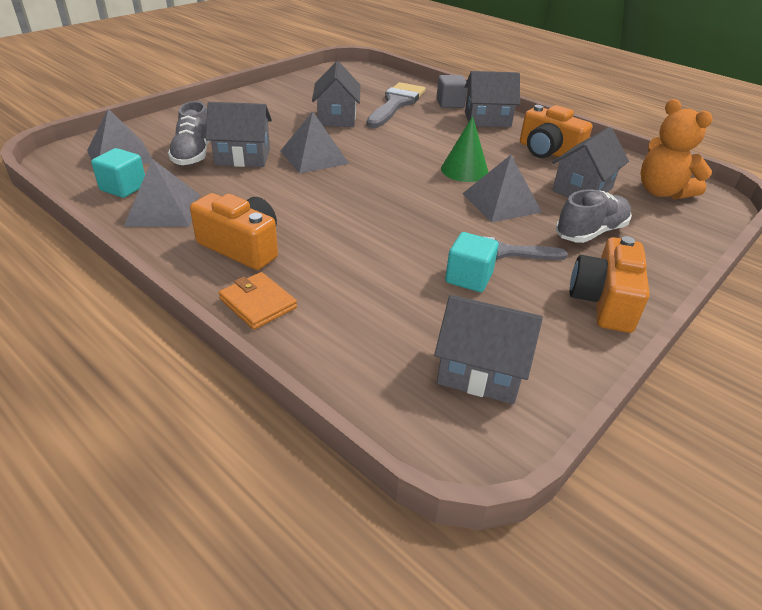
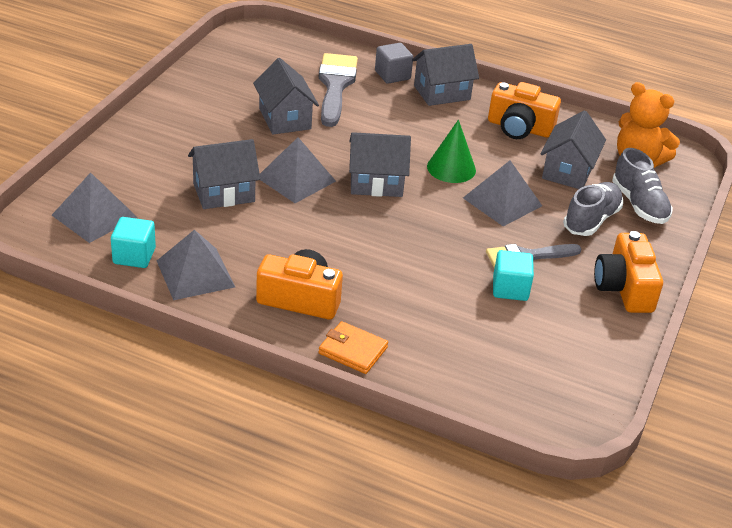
camera: 20 degrees left, 0 degrees up
(194, 154) = (170, 199): grey shoe -> grey shoe (639, 204)
(480, 372) = (556, 369): grey house -> grey house (376, 183)

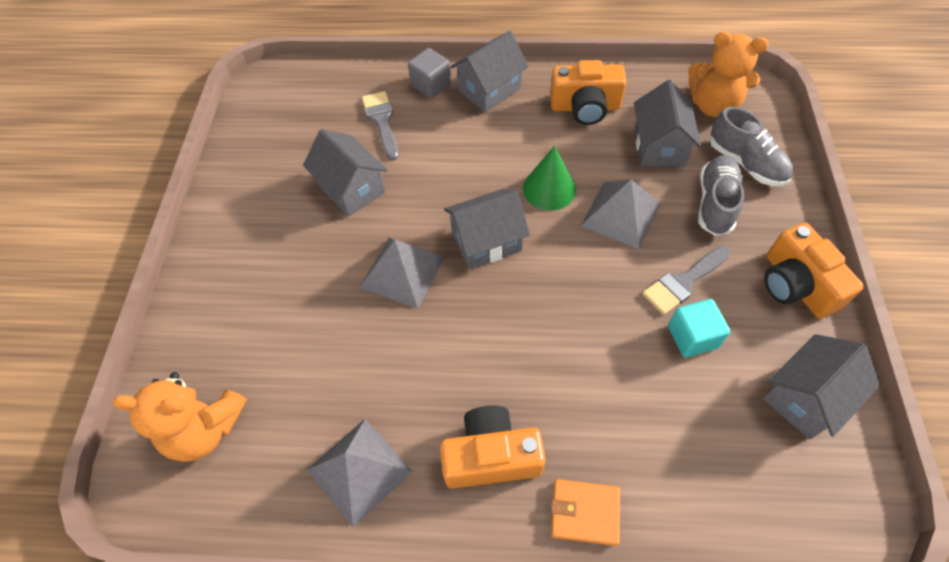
camera: 15 degrees left, 20 degrees up
(94, 216) = (205, 429): grey pyramid -> orange teddy bear
(134, 256) = (278, 474): turquoise cube -> none
(224, 193) = (335, 326): grey house -> grey house (805, 397)
(335, 85) = (381, 121): grey brush -> grey brush, size x0.66

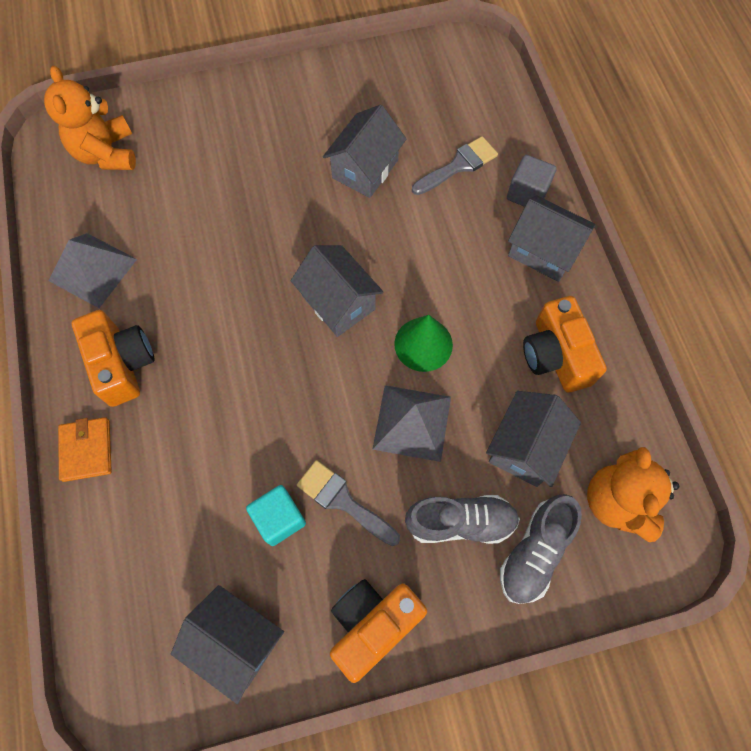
camera: 70 degrees right, 10 degrees up
(402, 272) = (284, 241): grey pyramid -> none
(659, 146) = (525, 447): grey house -> grey house turned 45 degrees counterclockwise

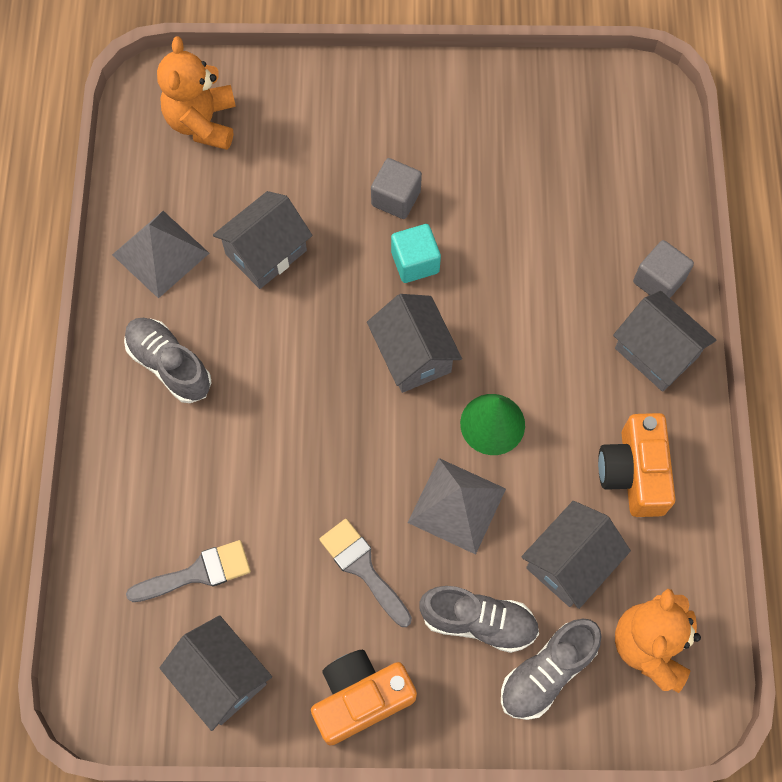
camera: 15 degrees right, 0 degrees up
(86, 450) = (115, 447): orange wallet -> none
(122, 364) = (169, 365): orange camera -> grey shoe
(279, 518) = (293, 568): turquoise cube -> turquoise cube (415, 262)
(289, 177) = (396, 198): none -> grey cube
(365, 169) = (483, 208): grey house -> grey house (266, 252)
(458, 165) = (590, 229): grey brush -> grey brush (198, 572)

